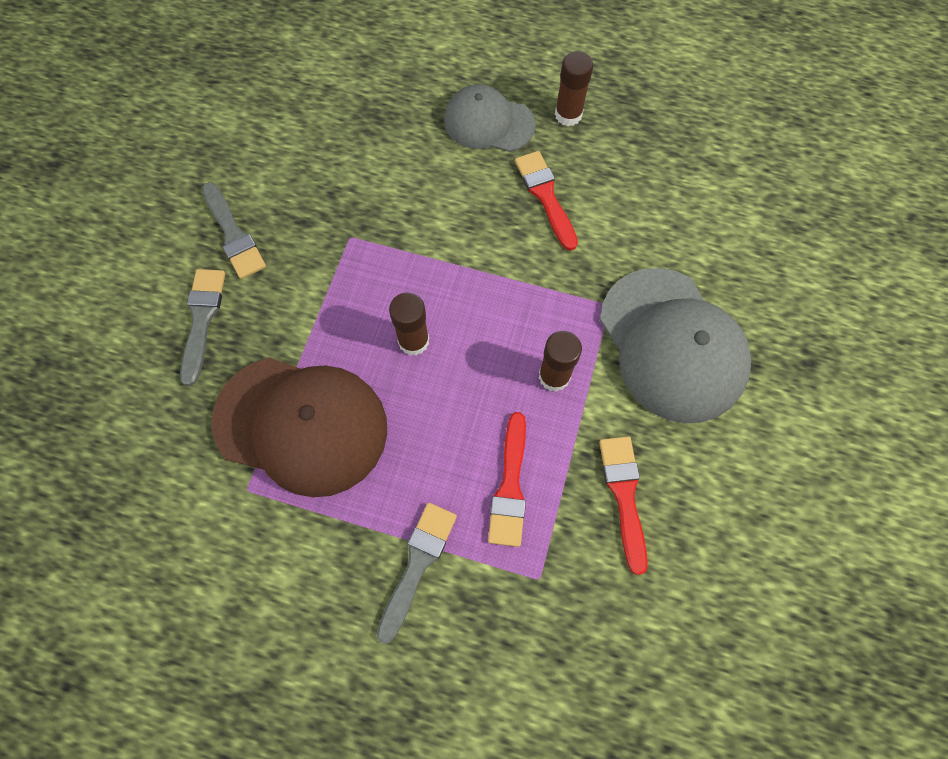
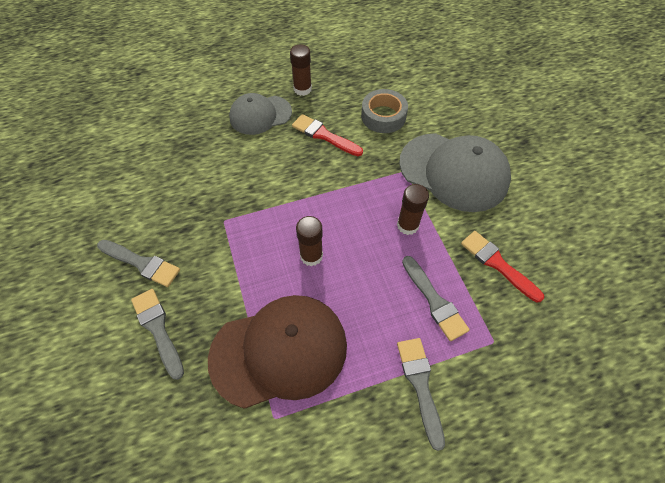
camera: 35 degrees left, 10 degrees down
(510, 486) = (434, 301): red brush -> grey brush
(643, 213) = (383, 116): none -> grey tape

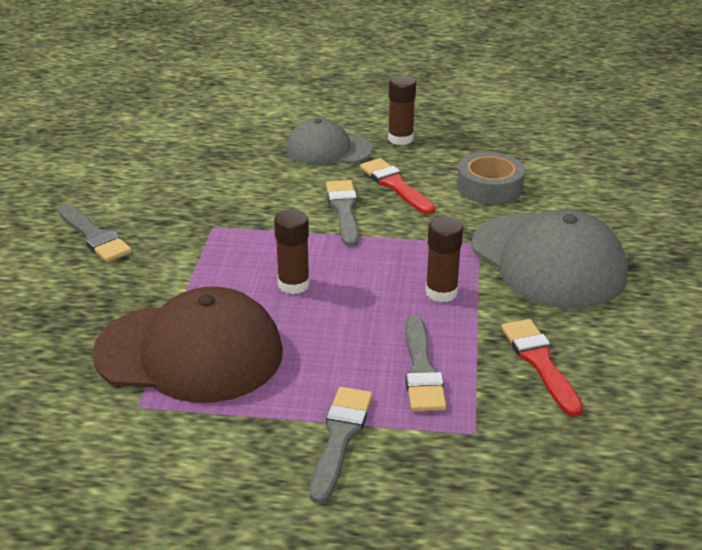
camera: 25 degrees right, 25 degrees down
(158, 329) = (70, 293): grey brush -> grey brush (344, 210)

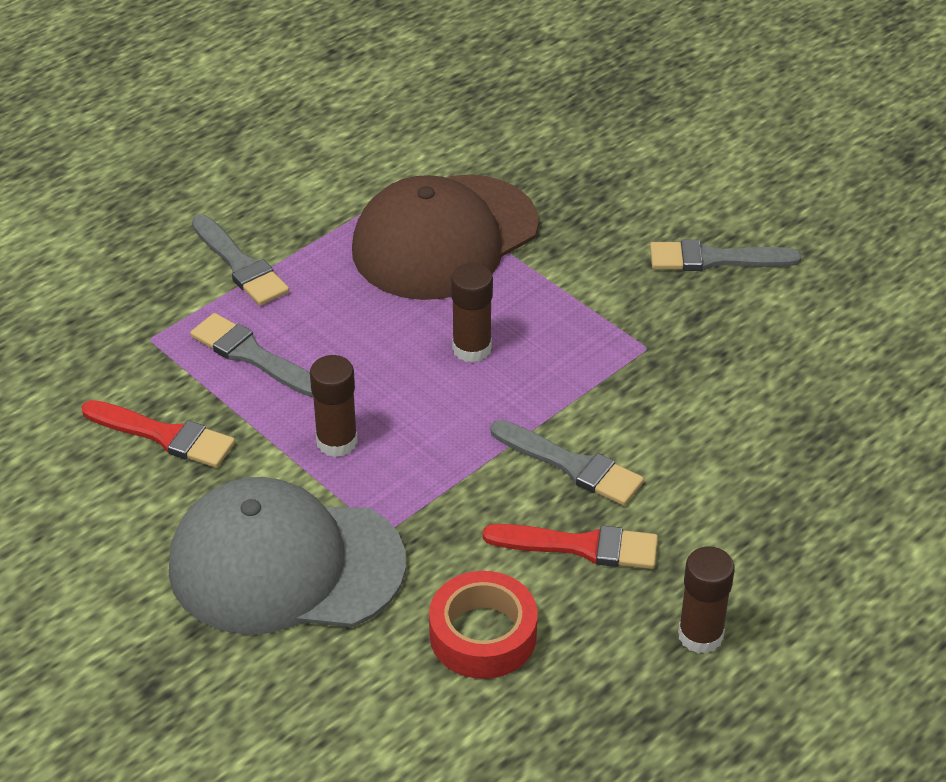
camera: 130 degrees right, 10 degrees up
(328, 149) = (740, 542): grey cap -> none
(489, 187) = (483, 635): grey tape -> red tape

